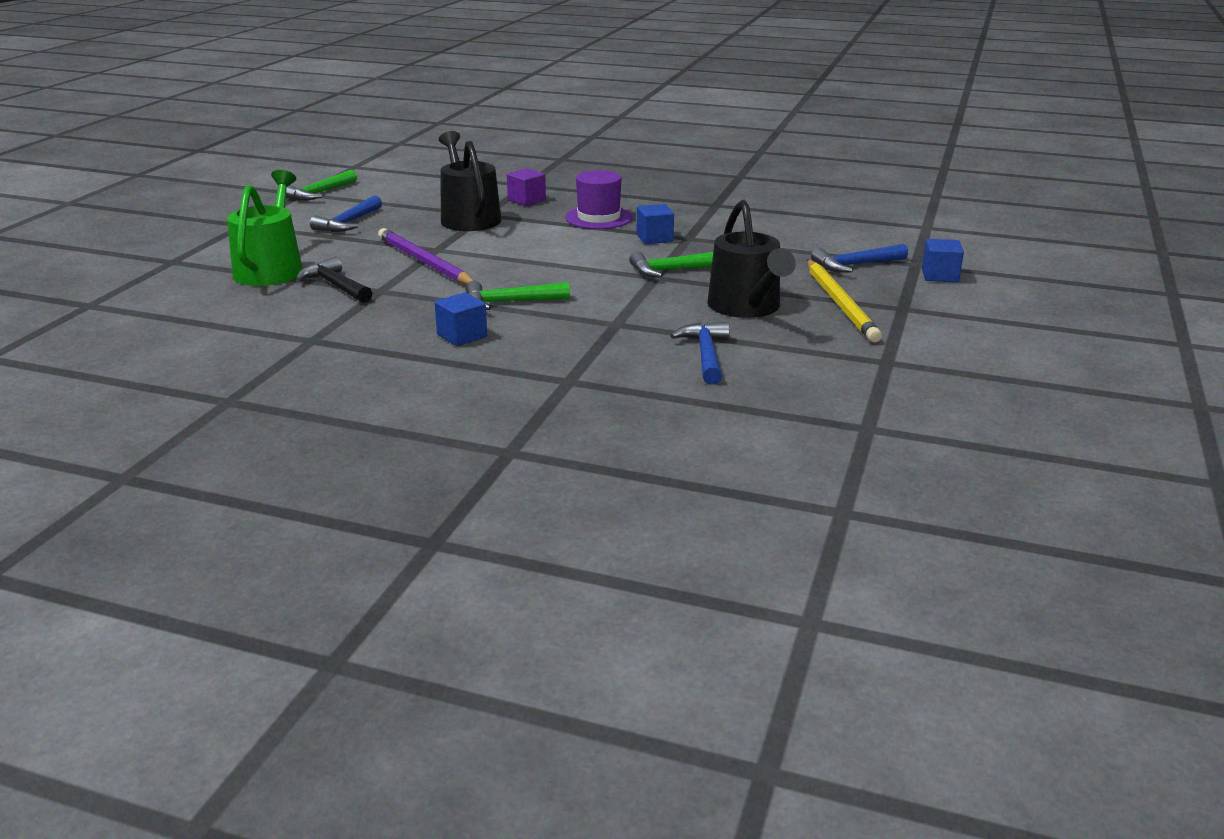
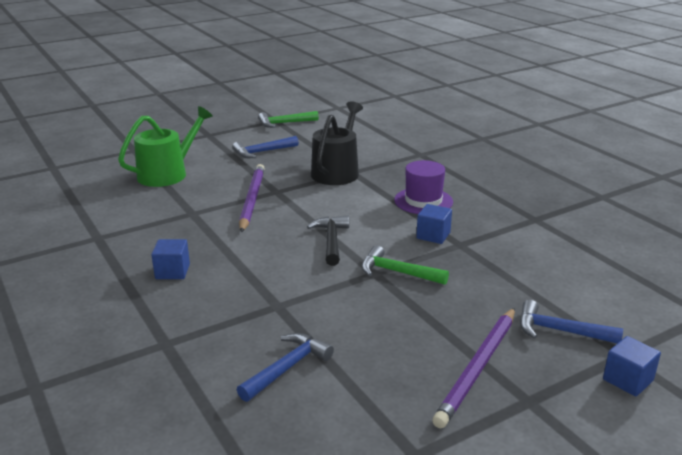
camera: 40 degrees right, 0 degrees up
(336, 286) = (176, 200): black hammer -> black hammer (331, 241)
(510, 302) = (245, 255): green hammer -> none
(526, 200) = (398, 168): purple cube -> none
(747, 307) = (394, 335): black watering can -> none
(840, 303) = (478, 368): yellow pencil -> purple pencil

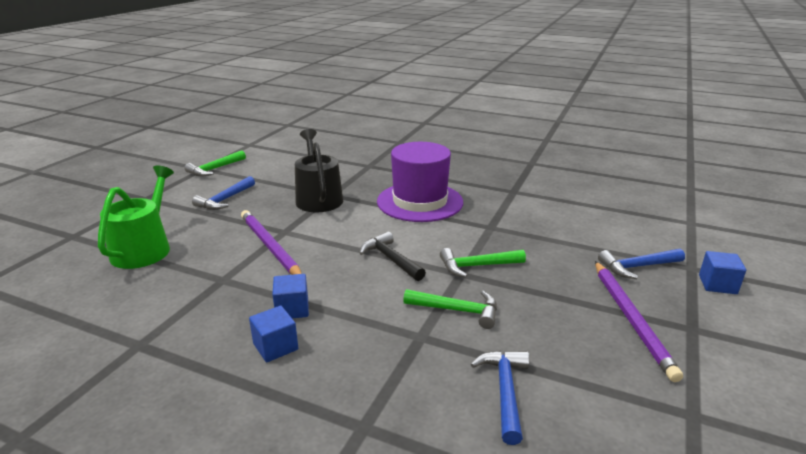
camera: 35 degrees left, 0 degrees up
(331, 299) = (457, 310): none -> green hammer
(423, 201) = (420, 202): purple hat -> purple hat, size x1.60
(433, 235) = (463, 226): blue cube -> blue cube (292, 309)

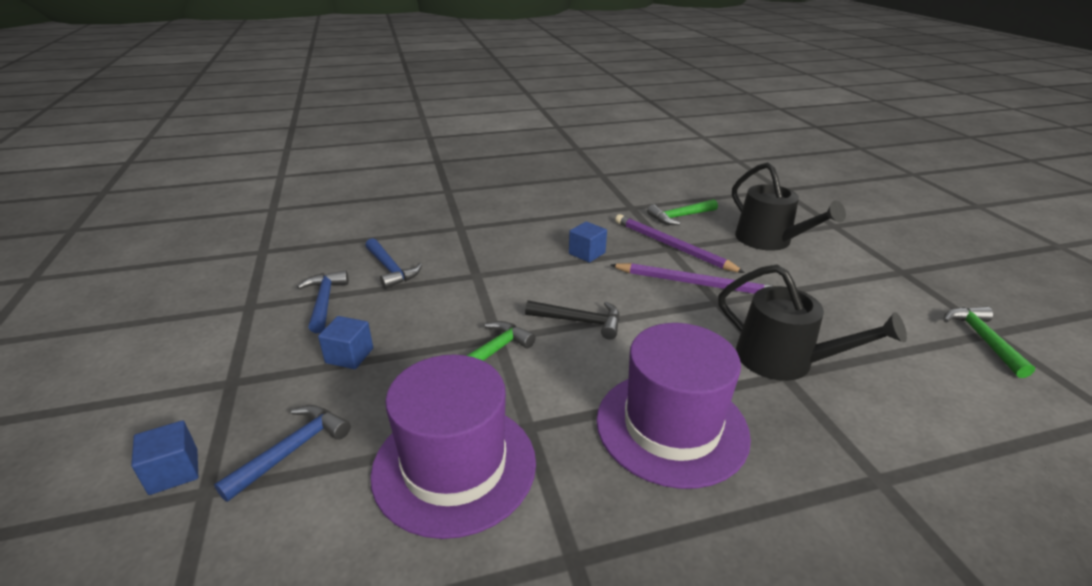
camera: 140 degrees right, 5 degrees up
(144, 248) = (769, 240): green watering can -> black watering can
(225, 200) = (849, 306): blue hammer -> blue hammer (324, 301)
(275, 347) = (559, 234): blue cube -> blue cube (349, 356)
(457, 310) = (468, 303): green hammer -> green hammer (680, 217)
(543, 228) = (454, 466): none -> purple hat
(631, 319) = (299, 365): purple pencil -> purple pencil (672, 246)

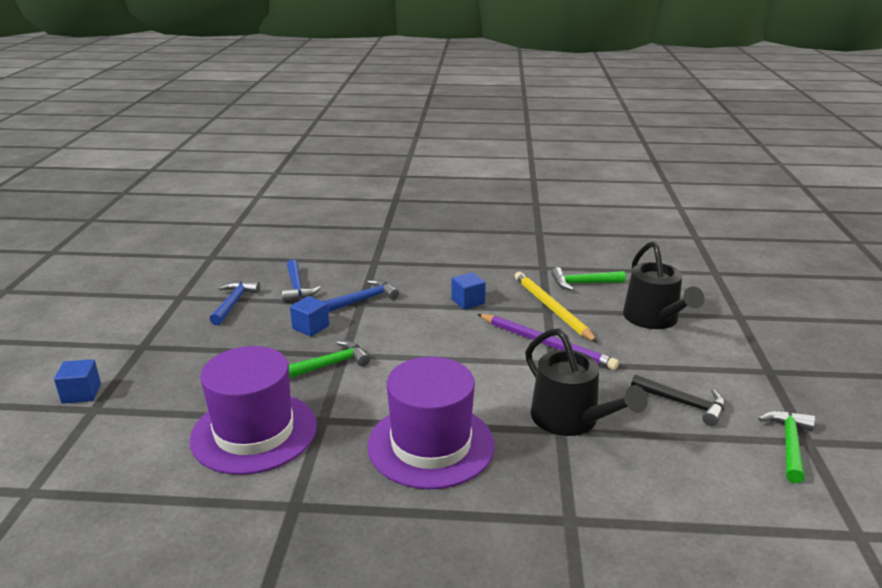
camera: 20 degrees right, 5 degrees down
(292, 450) = (156, 398): blue hammer -> blue hammer (364, 299)
(349, 356) = (228, 345): blue cube -> blue cube (310, 327)
(579, 321) = (418, 355): black hammer -> black hammer (683, 403)
(672, 246) = (551, 308): purple pencil -> yellow pencil

